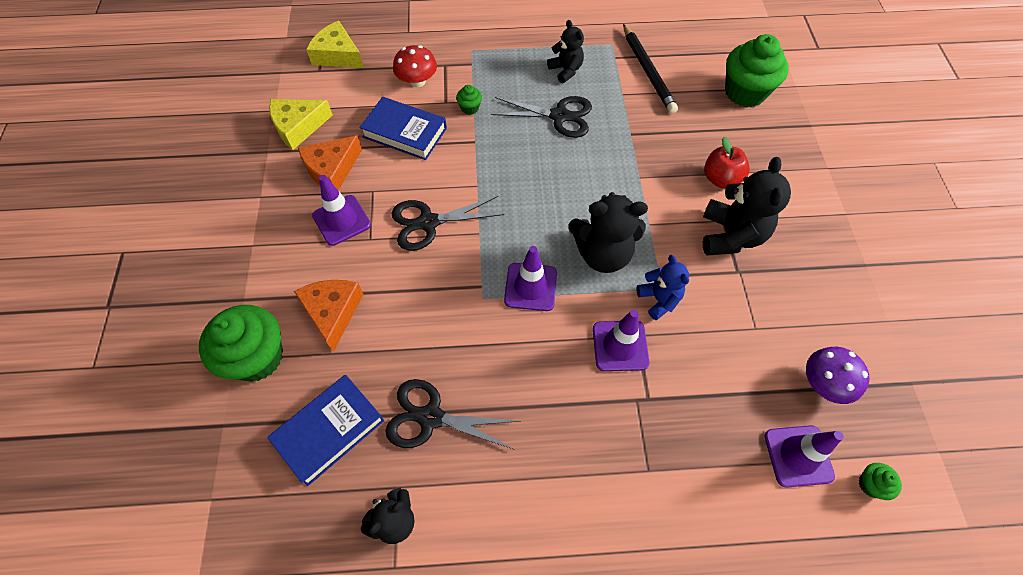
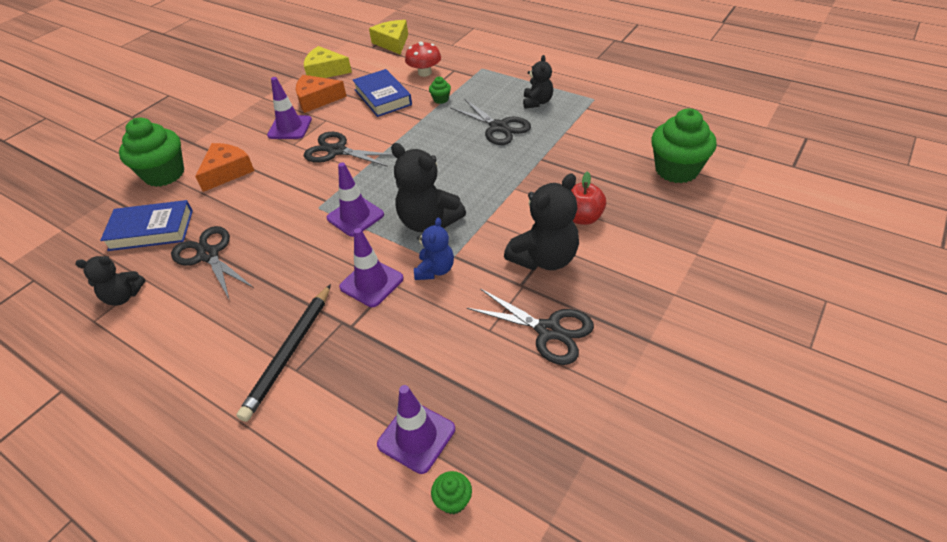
camera: 40 degrees right, 15 degrees down
(647, 71) = (603, 125): black pencil -> black pencil (289, 353)
(796, 300) = (548, 330): none -> black scissors
(824, 383) = (502, 402): purple mushroom -> none

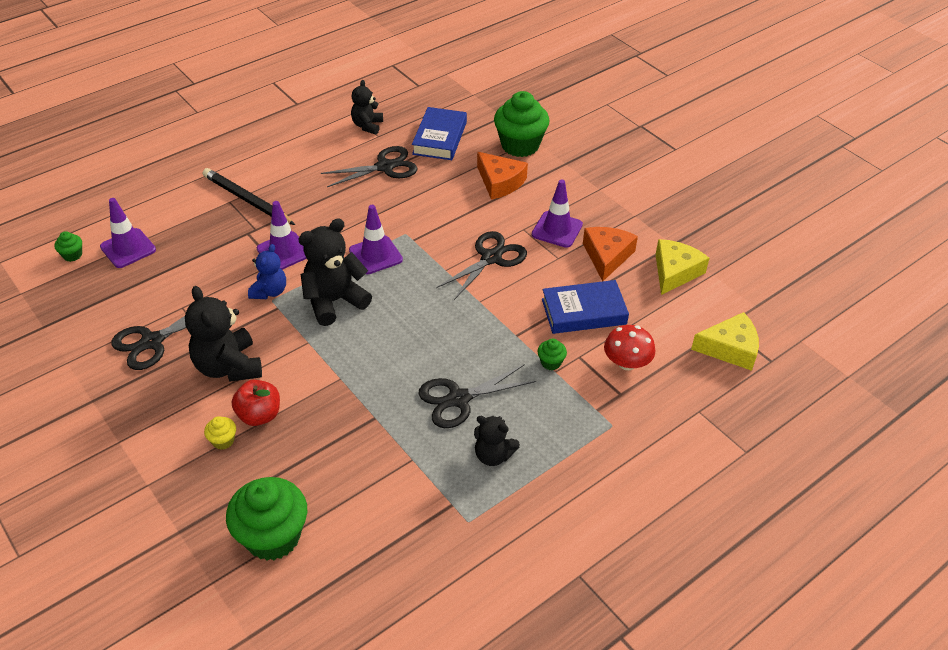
camera: 105 degrees right, 0 degrees up
(435, 270) = (269, 291): blue teddy bear -> blue teddy bear turned 105 degrees counterclockwise
(621, 228) = (223, 441): none -> yellow cupcake

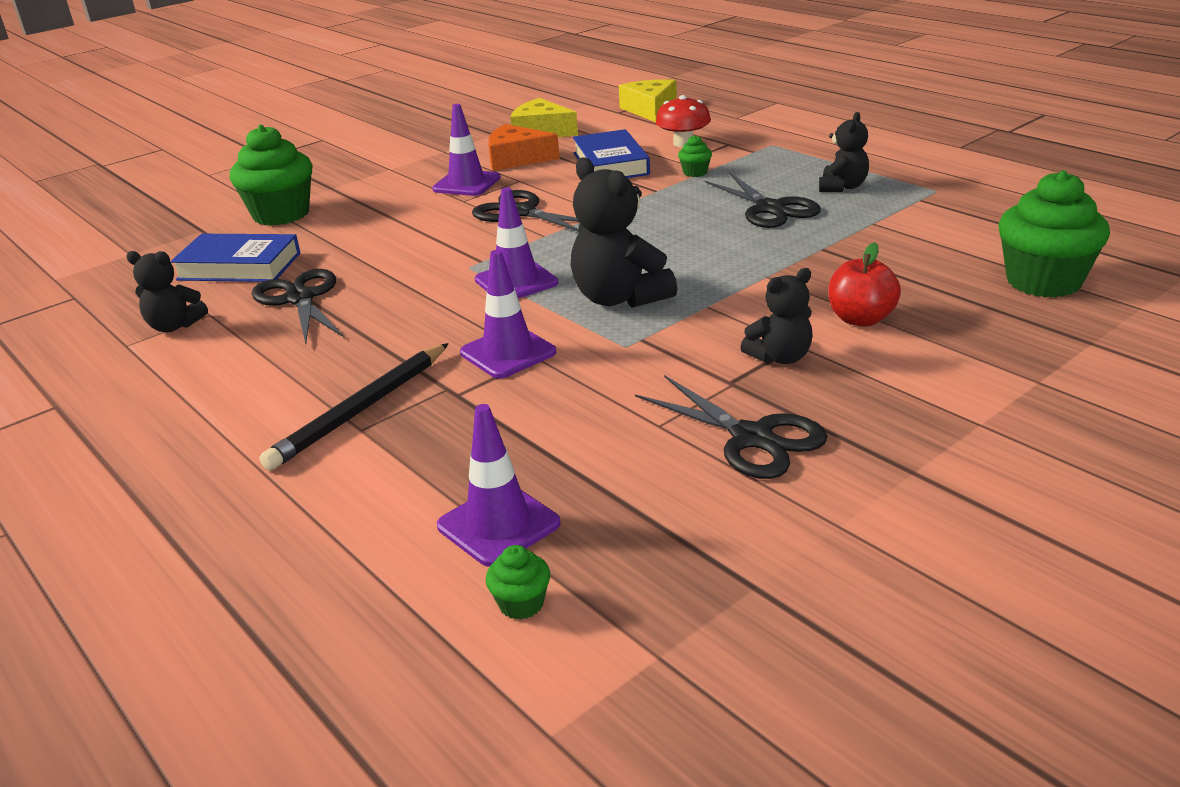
camera: 90 degrees left, 15 degrees down
(223, 441) = (921, 337): yellow cupcake -> none
(228, 367) = (780, 357): black teddy bear -> black teddy bear, size x0.60
(269, 291) = (606, 350): blue teddy bear -> none
(500, 182) = (362, 220): orange cheese -> none

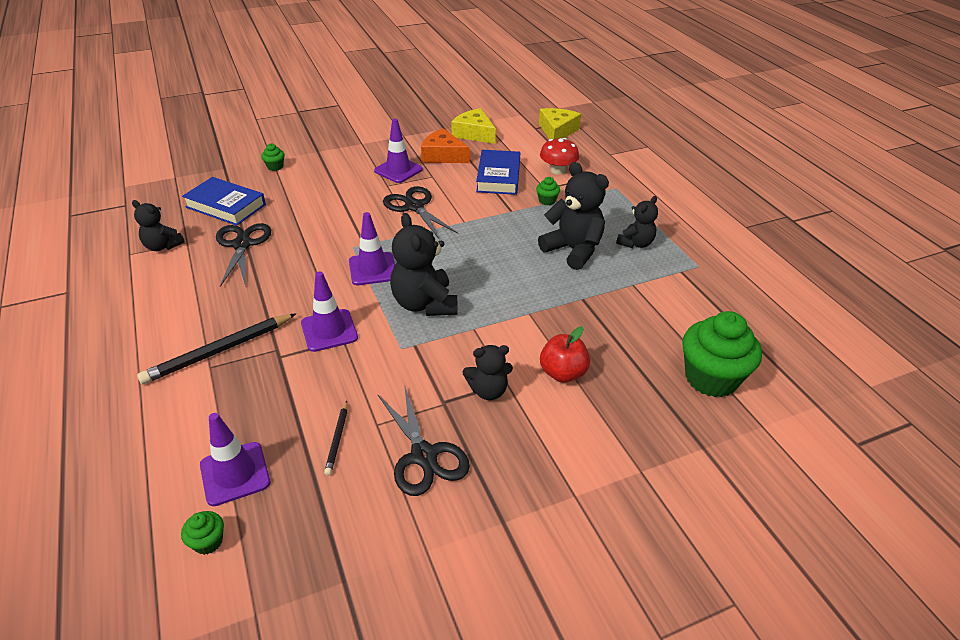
camera: 15 degrees right, 10 degrees up
(281, 214) = (275, 167): green cupcake -> green cupcake, size x0.43
(617, 453) = (337, 439): none -> black pencil
(770, 209) = (573, 250): black scissors -> black teddy bear

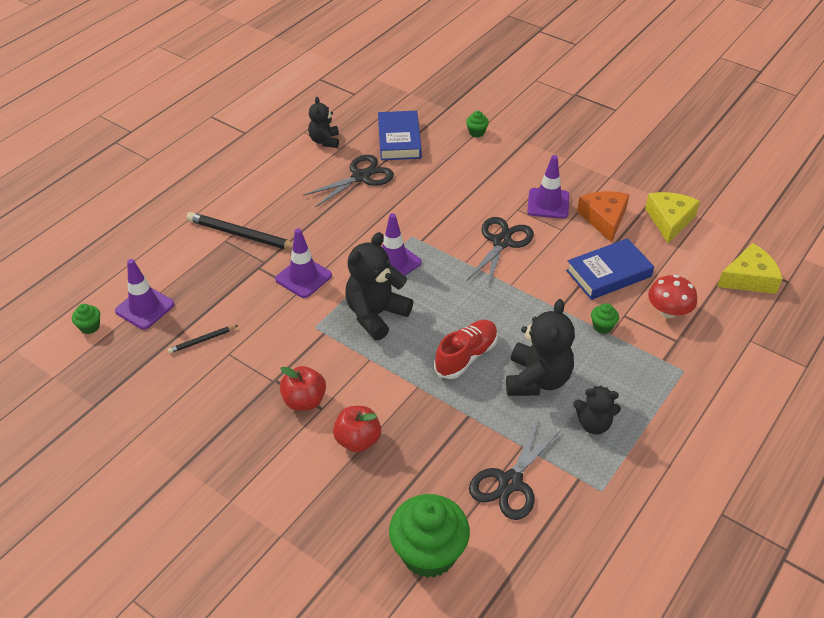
camera: 60 degrees right, 5 degrees up
(424, 455) = (216, 394): black scissors -> black scissors (510, 482)
(488, 390) = (304, 401): black teddy bear -> red apple
(519, 274) = (466, 356): none -> red shoe

